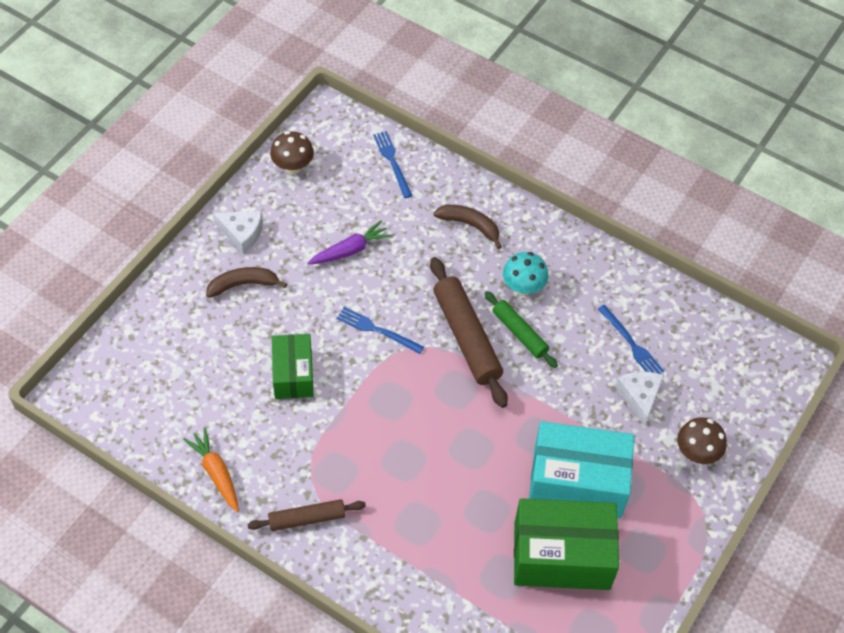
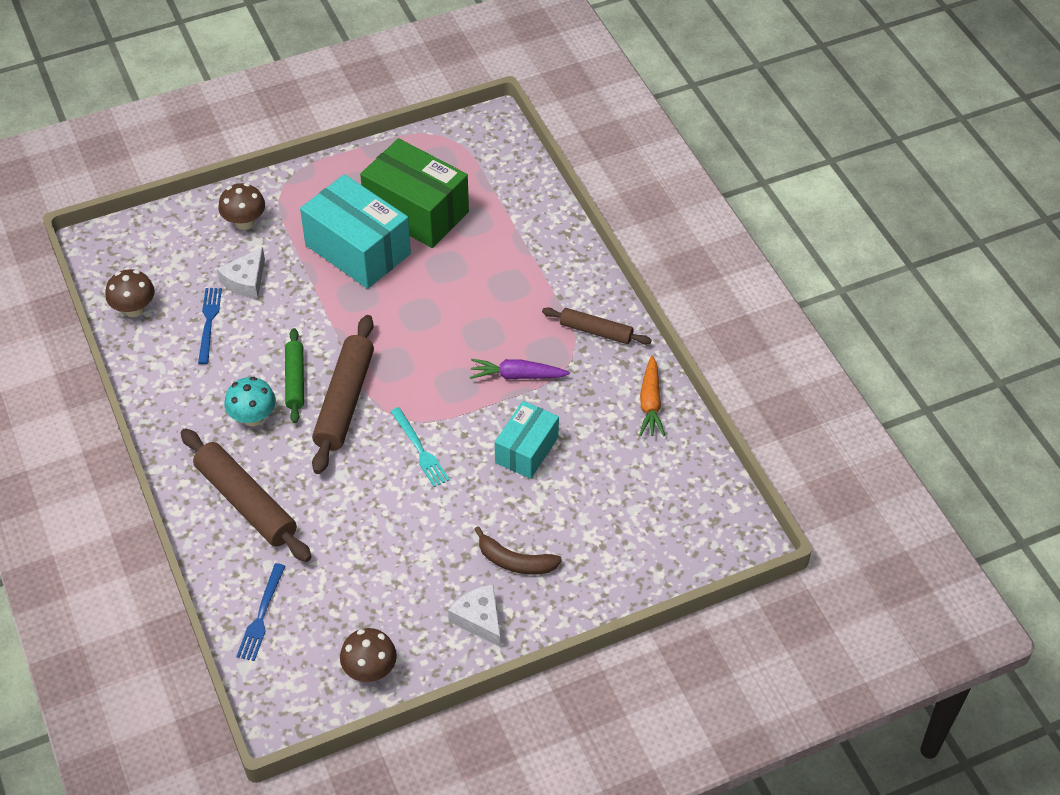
camera: 145 degrees left, 5 degrees down
(293, 374) = (526, 450): green box -> turquoise box
(350, 250) = (383, 540): purple carrot -> purple carrot (517, 376)
(377, 330) = (420, 449): blue fork -> turquoise fork
(470, 225) = (246, 502): brown banana -> brown rolling pin
(699, 322) = (134, 309): none -> brown mushroom

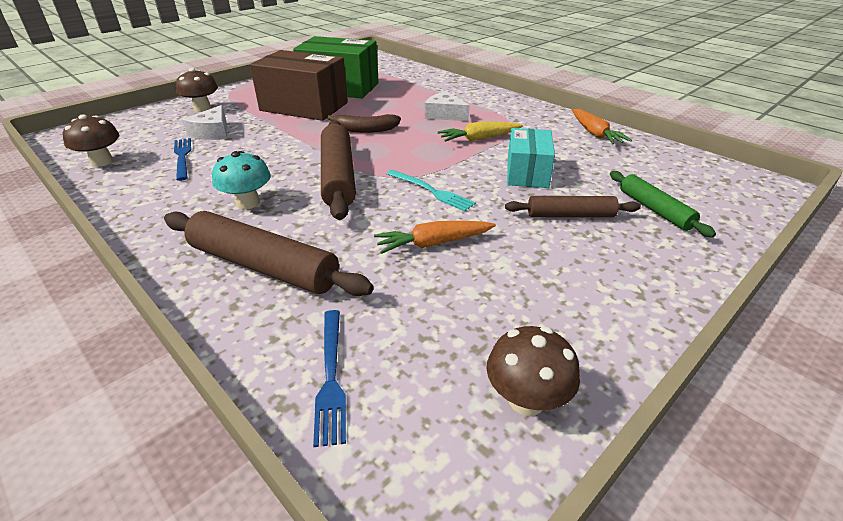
camera: 20 degrees left, 15 degrees down
(295, 380) = (282, 173): green rolling pin -> green rolling pin (654, 210)
(358, 249) = (304, 106): turquoise box -> brown box
(385, 518) = (433, 243): none -> orange carrot
(479, 619) = (609, 302): white cheese -> white cheese (444, 114)
(515, 561) = (594, 244): brown banana -> brown banana (365, 130)
(517, 376) = (479, 139): purple carrot -> yellow carrot
(596, 331) = (516, 111): brown rolling pin -> brown rolling pin (570, 215)

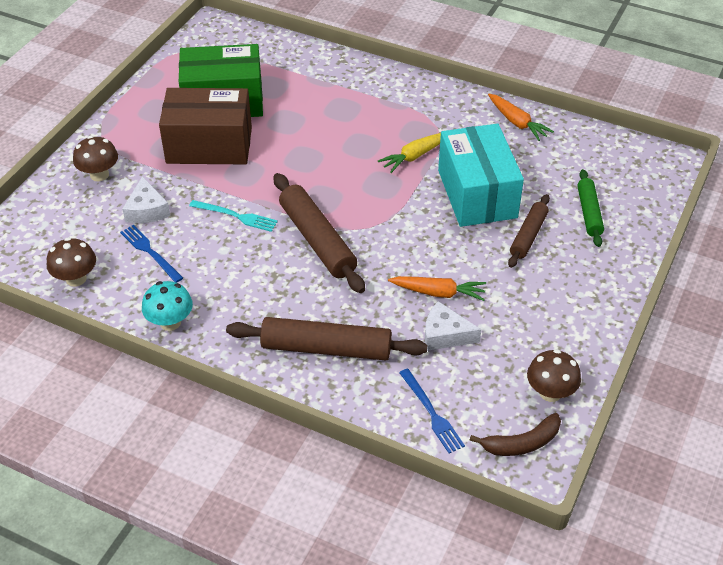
camera: 20 degrees left, 10 degrees up
(248, 203) = (262, 291): turquoise mushroom -> turquoise mushroom (170, 322)
(365, 130) = (299, 168): brown banana -> brown banana (521, 443)
(431, 191) = (407, 237): turquoise fork -> turquoise fork (236, 216)
(433, 243) = (438, 293): orange carrot -> orange carrot turned 135 degrees counterclockwise
(444, 114) = (364, 125): white cheese -> white cheese (445, 335)
(527, 173) = (477, 194): turquoise box -> turquoise box, size x1.65
(570, 215) = (528, 235): brown rolling pin -> brown rolling pin turned 45 degrees counterclockwise
(654, 210) = (589, 213): green rolling pin -> green rolling pin turned 45 degrees clockwise

